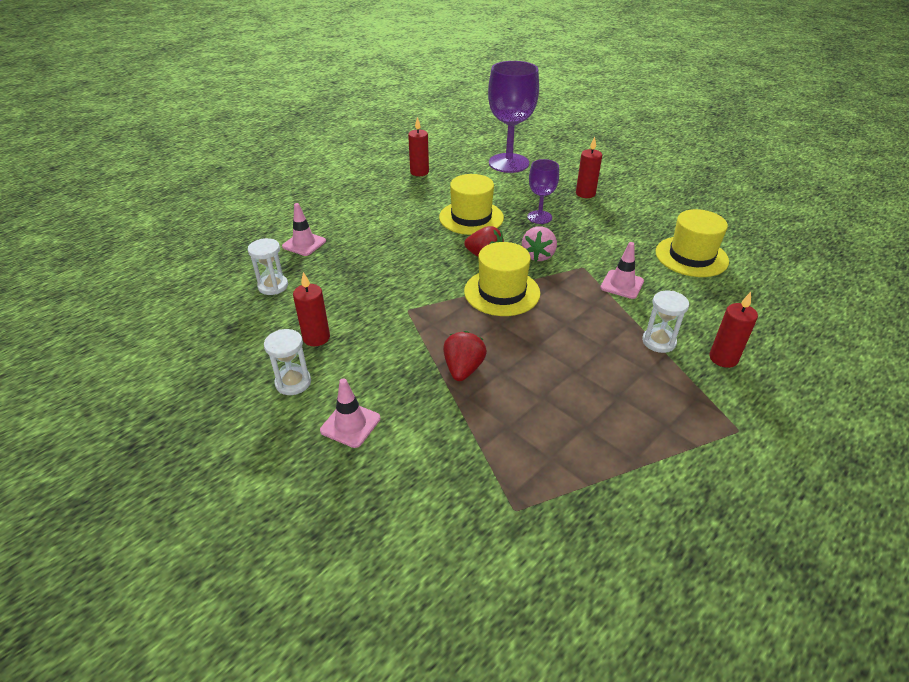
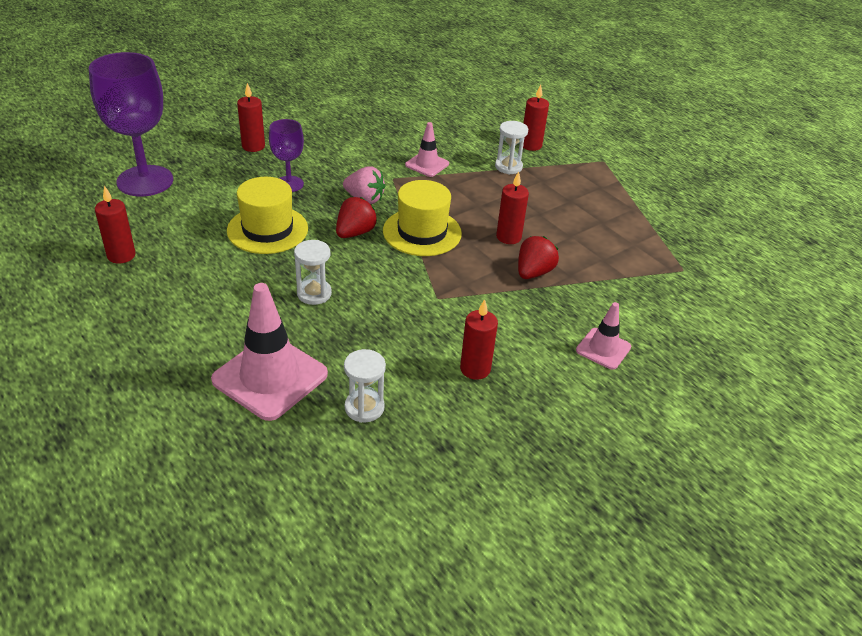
camera: 85 degrees left, 0 degrees up
(293, 382) = (546, 388): white hourglass -> white hourglass (314, 293)
(304, 244) = (270, 377): pink traffic cone -> pink traffic cone, size x1.85
(463, 369) = (533, 272): red strawberry -> red strawberry turned 105 degrees clockwise
(518, 348) = (508, 237): none -> red candle
(691, 256) = (394, 121): yellow hat -> none

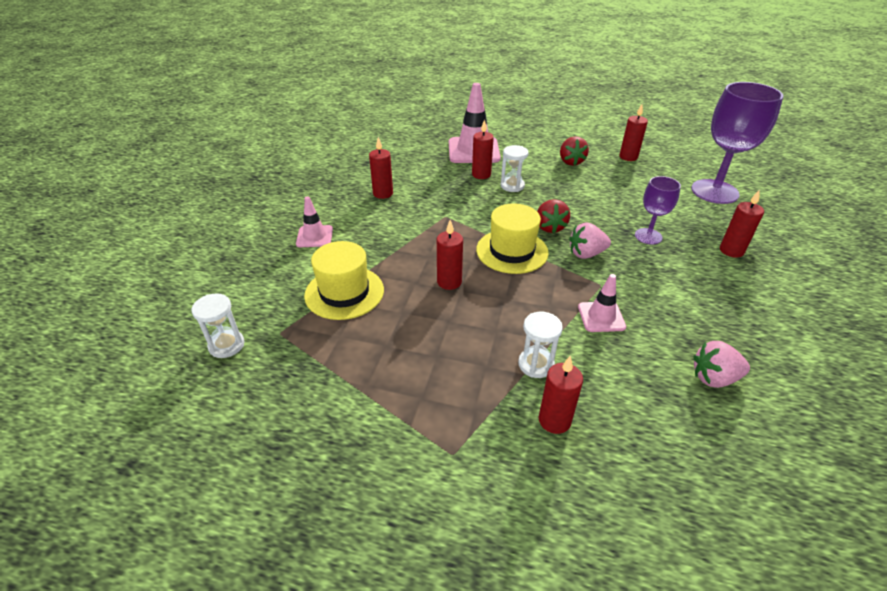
camera: 145 degrees right, 0 degrees up
(267, 229) = (597, 202): yellow hat -> yellow hat (344, 292)
(322, 329) = (481, 174): none -> red candle
(364, 408) = (418, 159): white hourglass -> white hourglass (226, 345)
(413, 117) = (714, 378): none -> pink strawberry
(533, 272) = (402, 263): red strawberry -> red strawberry (571, 162)

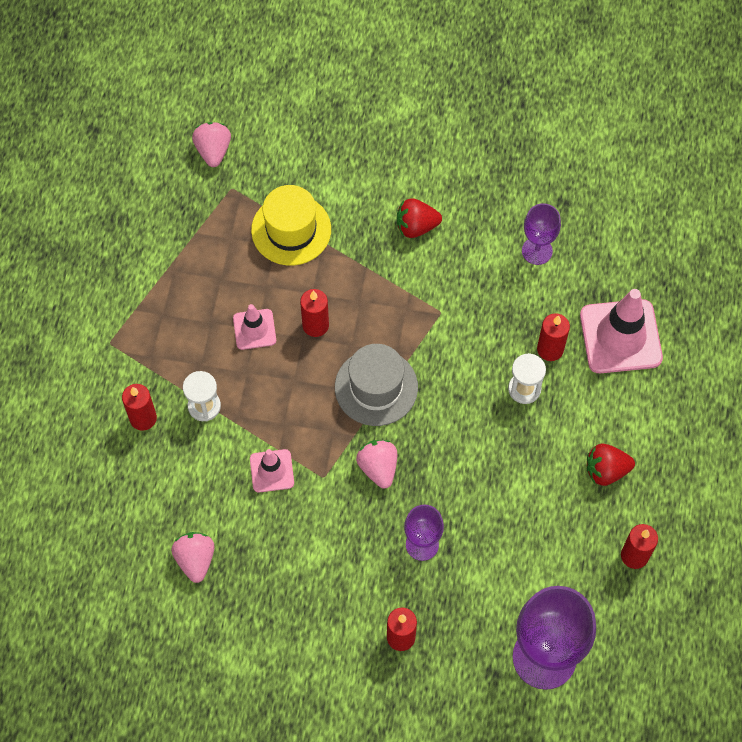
camera: 85 degrees right, 25 degrees up
(226, 345) = (213, 151): white hourglass -> pink strawberry
(314, 236) = (383, 181): pink traffic cone -> pink traffic cone (254, 329)
(383, 193) = (484, 235): red candle -> none
(402, 174) = (537, 251): none -> purple goblet
(512, 251) = (376, 387): yellow hat -> grey hat
(549, 227) = (429, 431): red strawberry -> red strawberry (416, 226)

